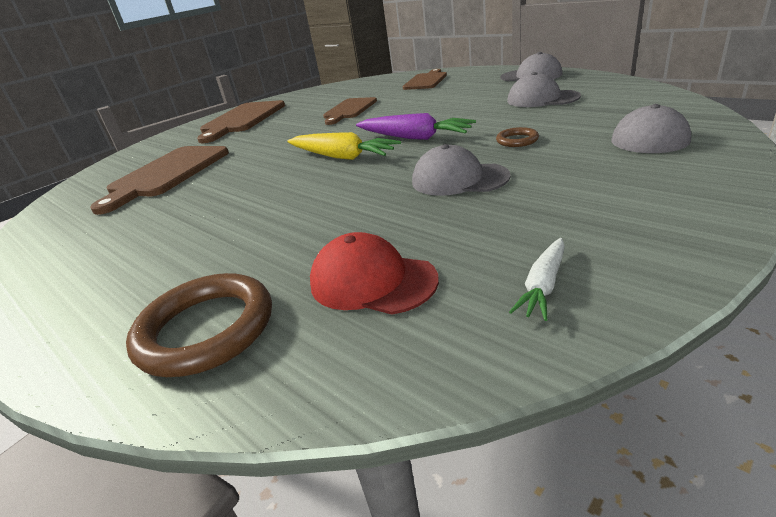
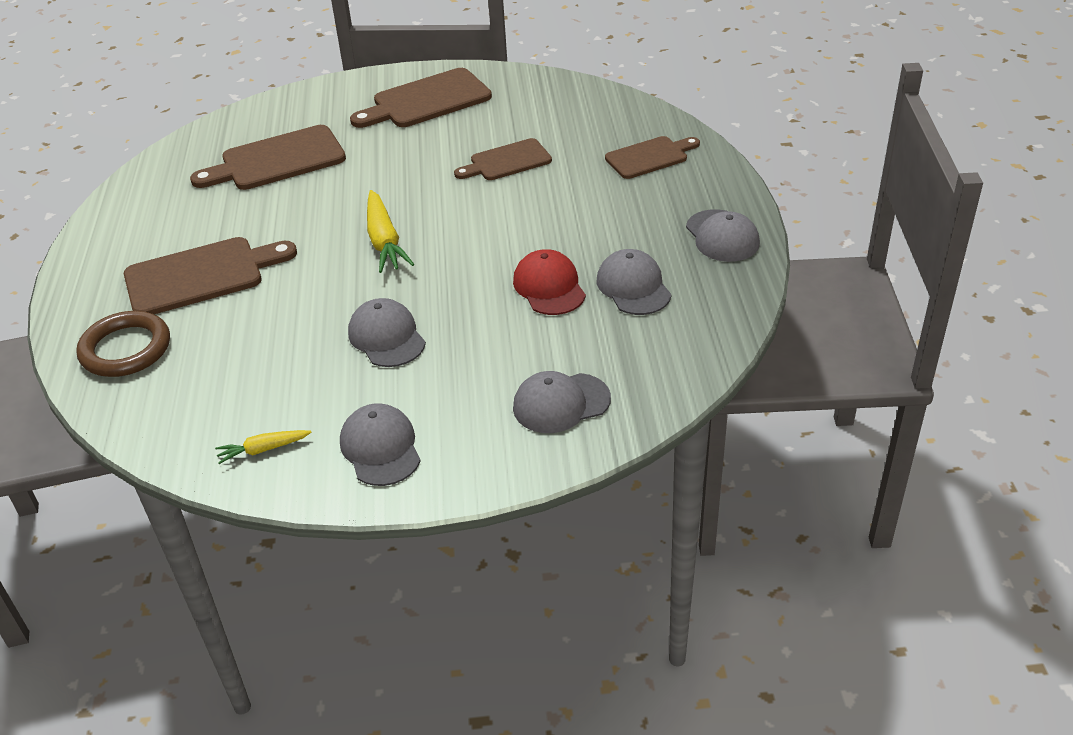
camera: 40 degrees right, 10 degrees up
(206, 242) = (201, 275): none -> brown cutting board
(372, 281) = (216, 381): red cap -> red cap (549, 287)
(414, 137) = (459, 258): purple carrot -> none
(517, 140) = (495, 327): brown ring -> none
(543, 286) = (263, 449): white carrot -> yellow carrot
(626, 216) = (380, 448): none -> grey cap

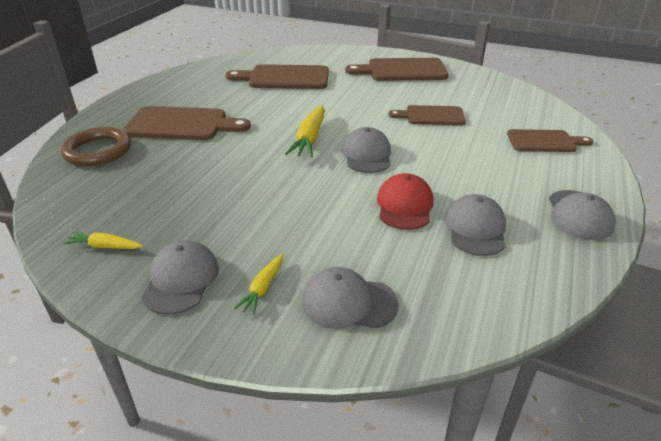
camera: 25 degrees right, 5 degrees down
(386, 337) = (258, 199): grey cap -> grey cap (367, 155)
(470, 423) = (263, 288): none -> yellow carrot

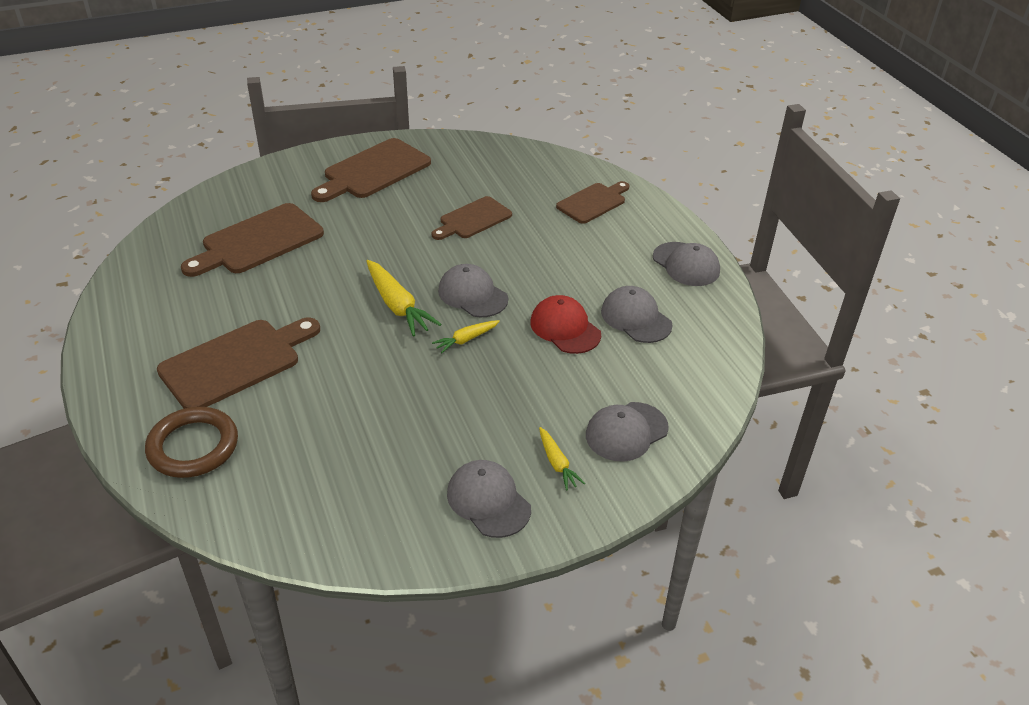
camera: 45 degrees left, 5 degrees up
(105, 246) = (379, 522): yellow carrot -> yellow carrot (466, 339)

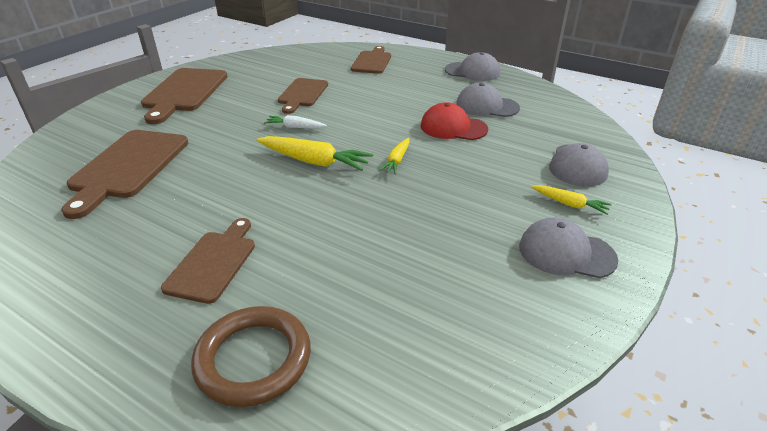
camera: 35 degrees left, 5 degrees down
(236, 362) = (213, 262): brown cutting board -> brown cutting board, size x0.64
(423, 258) = (295, 127): none -> white carrot
(472, 295) = (363, 134): grey cap -> none

